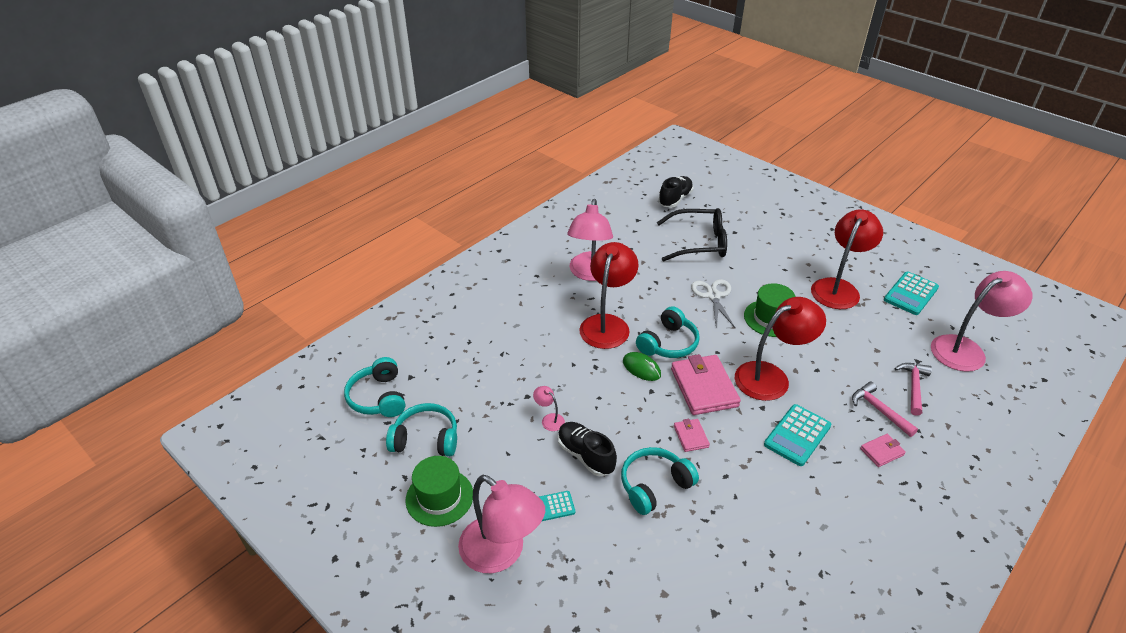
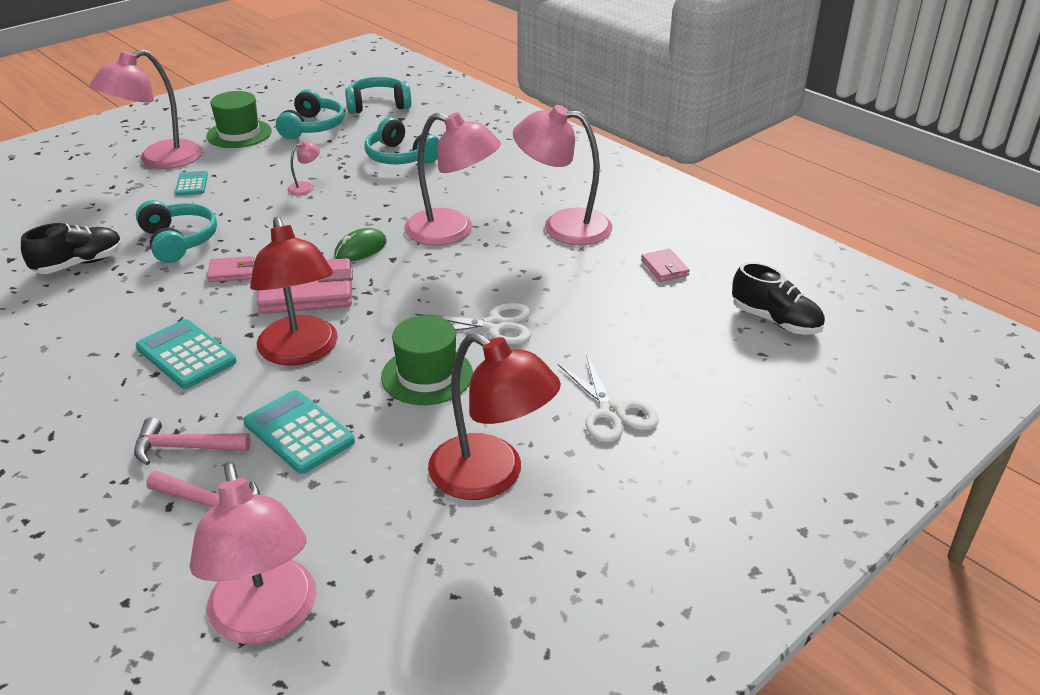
camera: 95 degrees right, 5 degrees down
(585, 455) = (244, 204): black shoe -> black shoe (79, 264)
(607, 324) = (452, 231): red lamp -> pink lamp
(668, 343) = (400, 274): turquoise headphones -> turquoise headphones (400, 157)
(698, 243) = (638, 329): black glasses -> none
(772, 251) = (612, 412): none -> white scissors
(879, 410) = (185, 447): pink hammer -> pink hammer turned 150 degrees counterclockwise
(882, 452) = (112, 428): pink wallet -> pink wallet (664, 268)
(910, 294) = (453, 586): turquoise calculator -> turquoise calculator (299, 432)

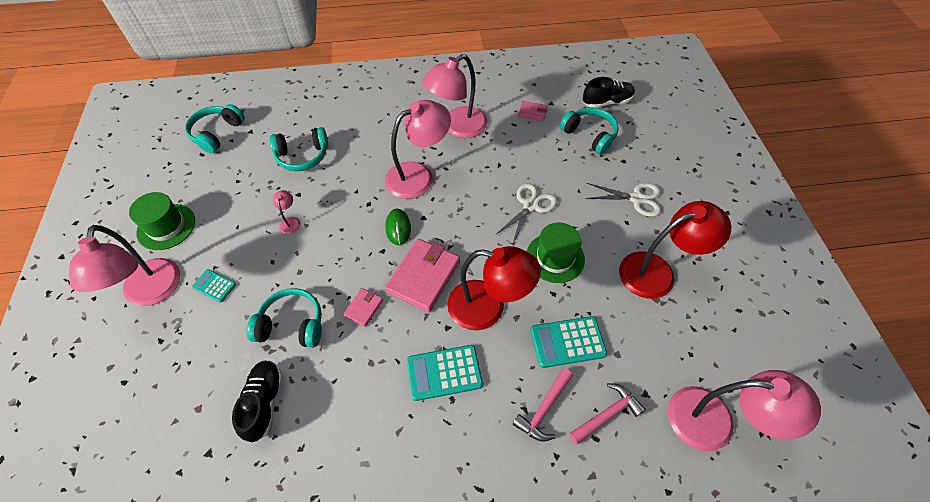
camera: 55 degrees left, 20 degrees up
(312, 127) = (207, 181): turquoise headphones -> turquoise headphones (589, 135)

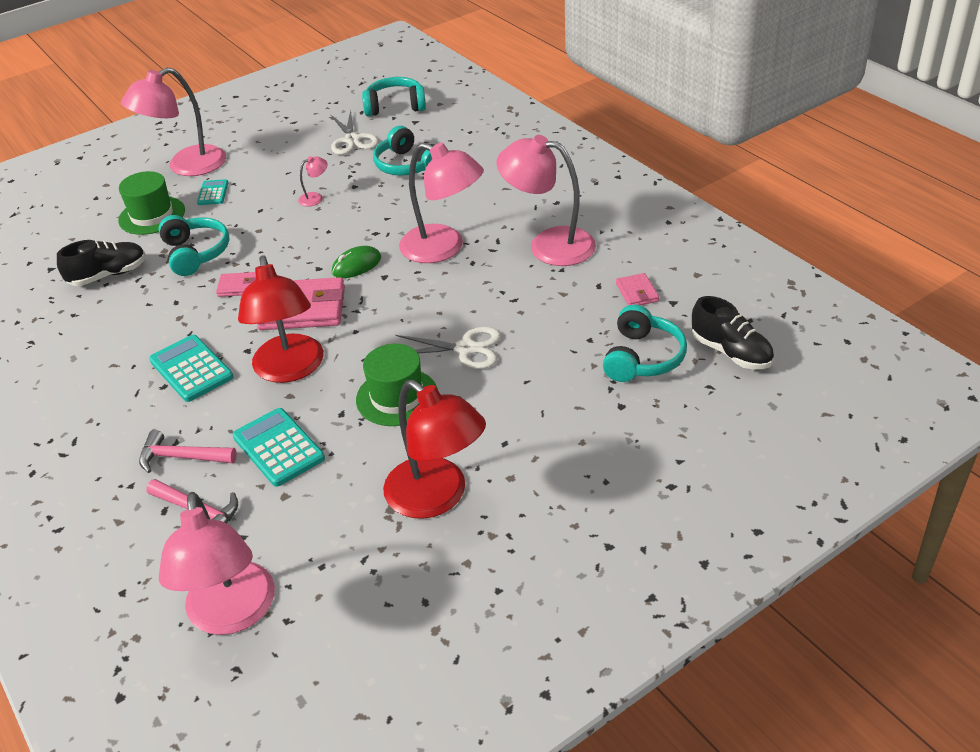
camera: 65 degrees right, 15 degrees down
(166, 227) = (261, 138): green hat -> green hat (152, 215)
(636, 199) = (556, 440): white scissors -> white scissors (352, 140)

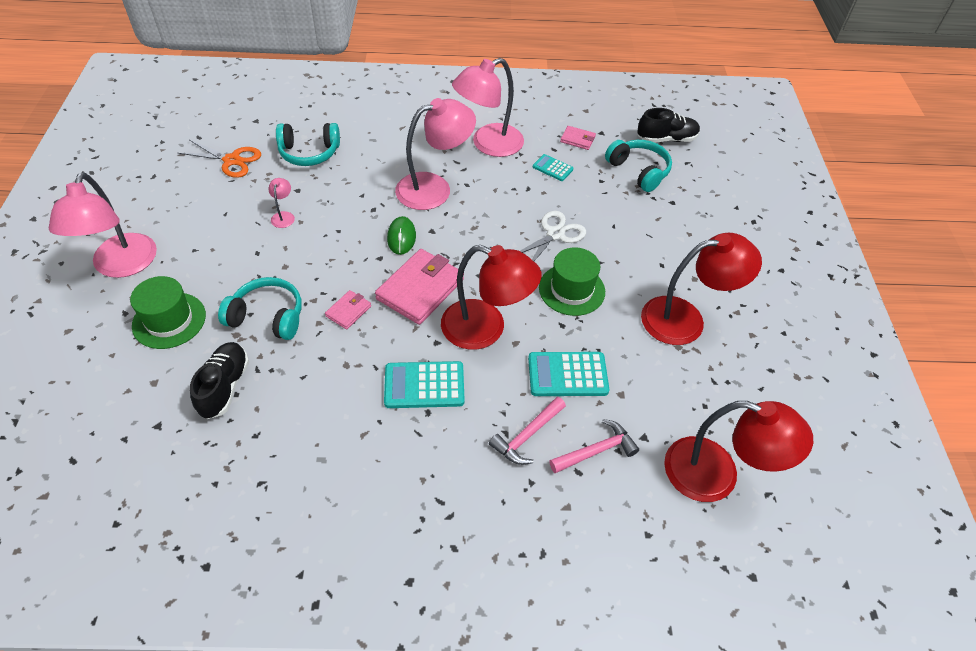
camera: 60 degrees left, 10 degrees up
(213, 193) = (191, 268): turquoise calculator -> turquoise calculator (552, 168)
(232, 614) = (716, 475): pink lamp -> red lamp
(352, 140) = (232, 160): white scissors -> orange scissors
(395, 106) = (219, 118): turquoise headphones -> none

